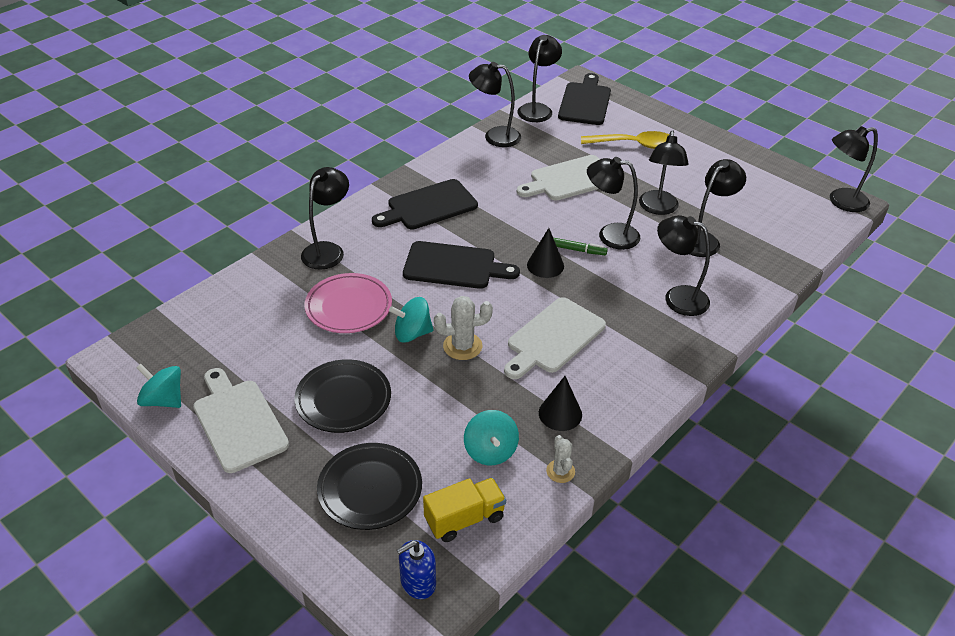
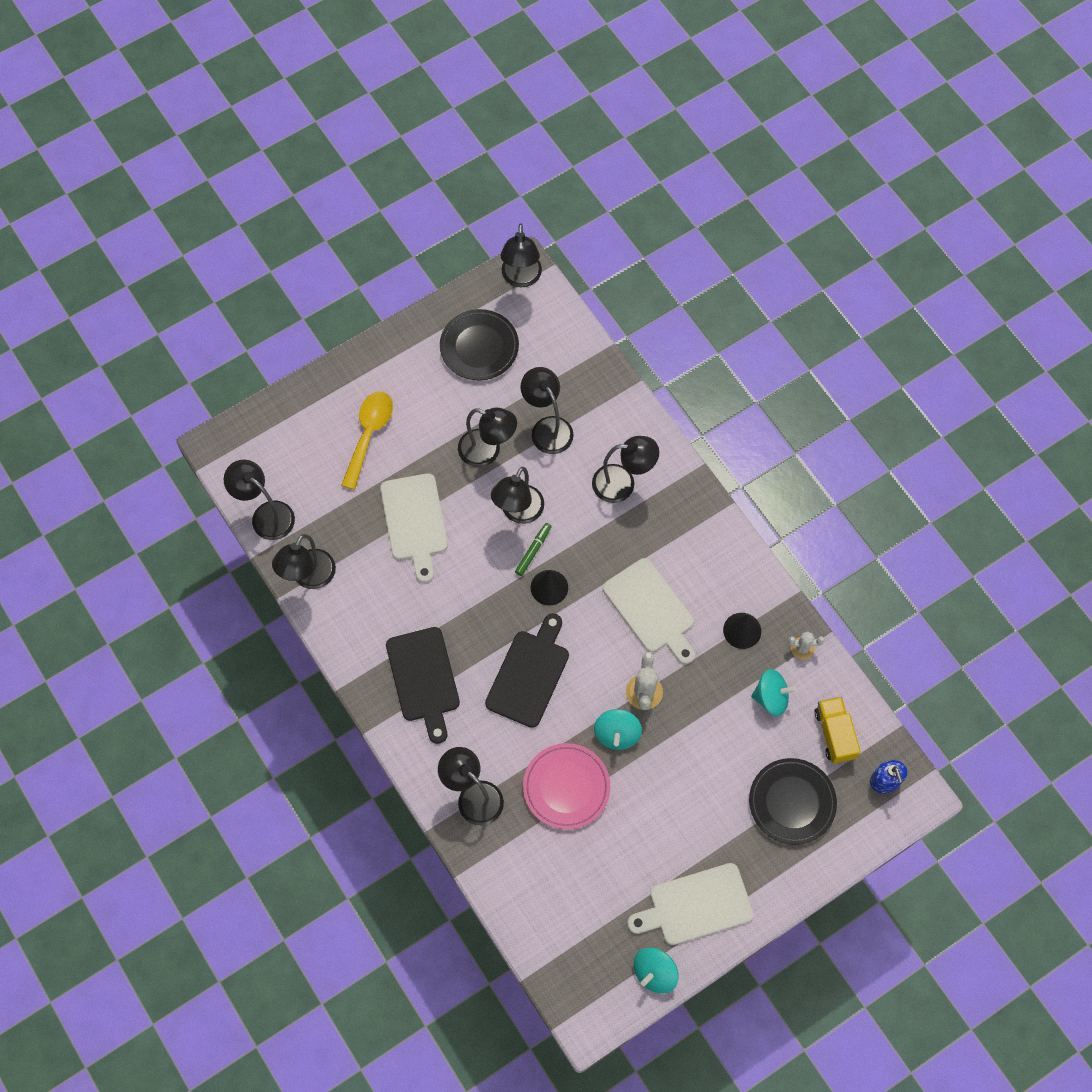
camera: 75 degrees left, 25 degrees up
(343, 399) = (688, 810): black plate -> black plate (479, 347)
(585, 102) = (266, 457): black cutting board -> none
(677, 297) = (622, 483): black lamp -> black lamp turned 135 degrees counterclockwise

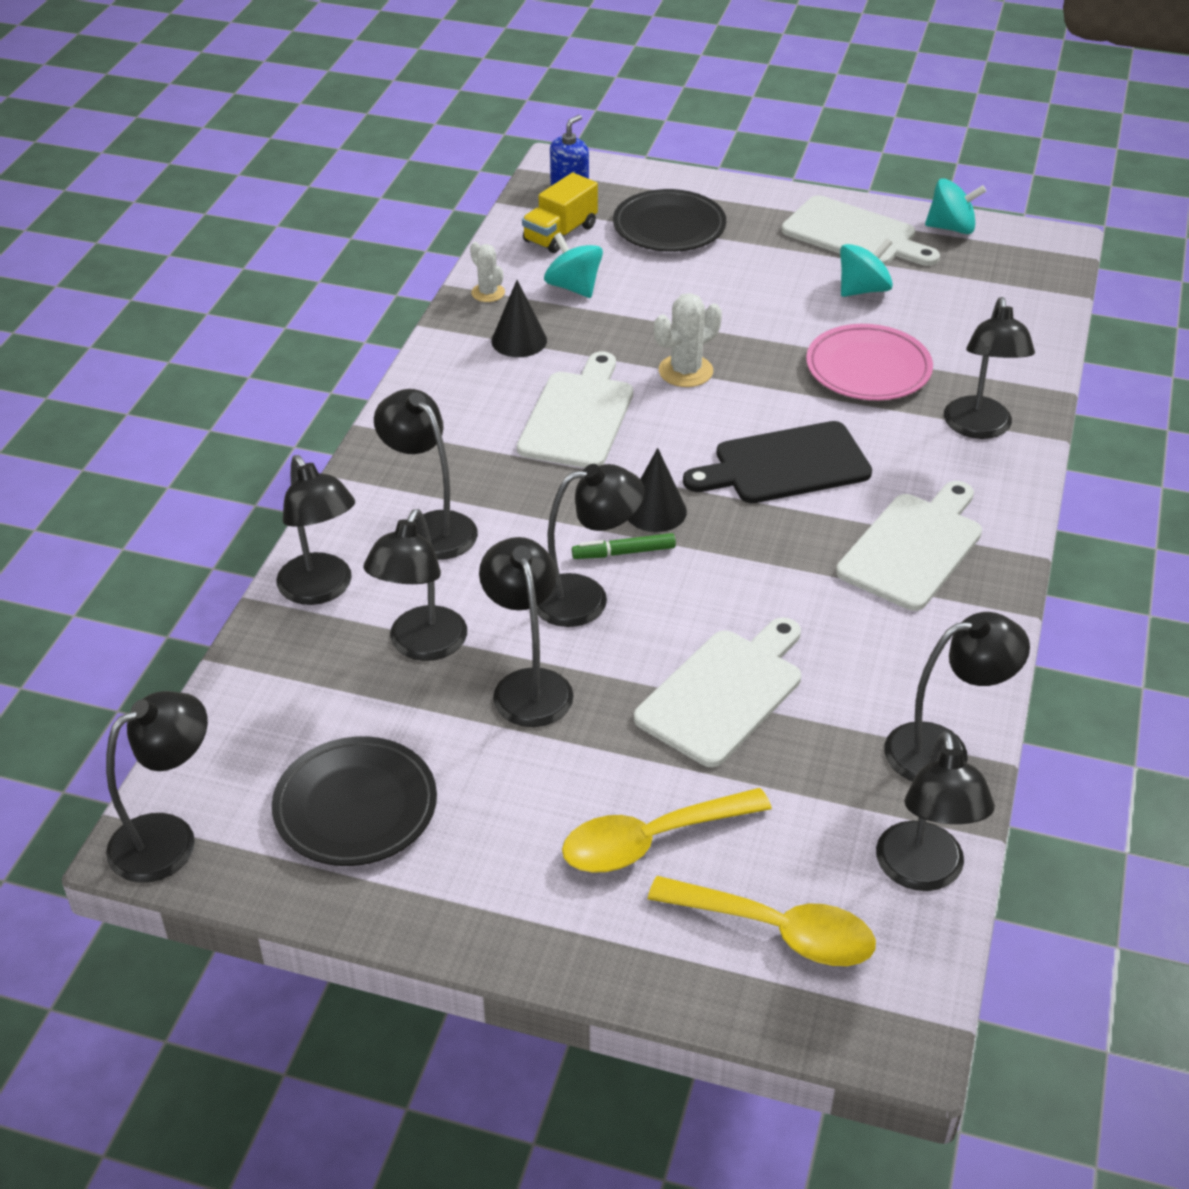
camera: 130 degrees left, 25 degrees down
(291, 444) = (777, 931): none -> yellow spoon
(424, 679) = (913, 547): black cutting board -> white cutting board
(617, 734) = (760, 365): turquoise spinning top -> turquoise spinning top (863, 290)
(618, 412) = (321, 590): none -> black lamp

